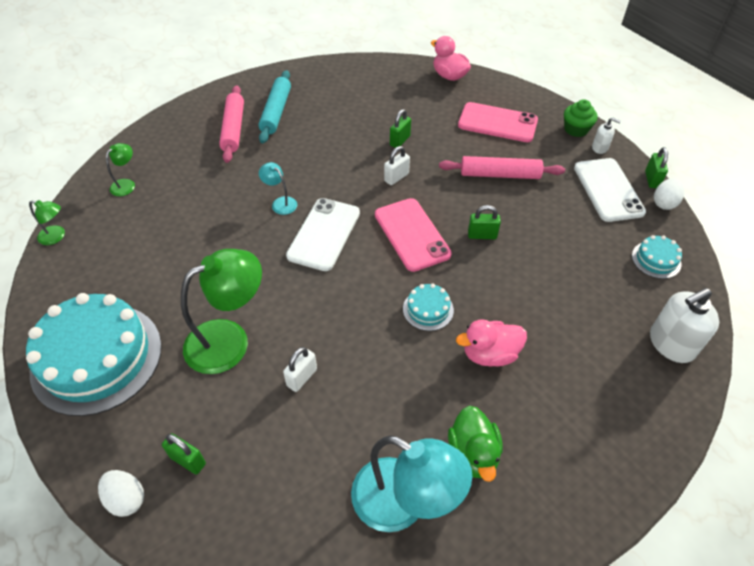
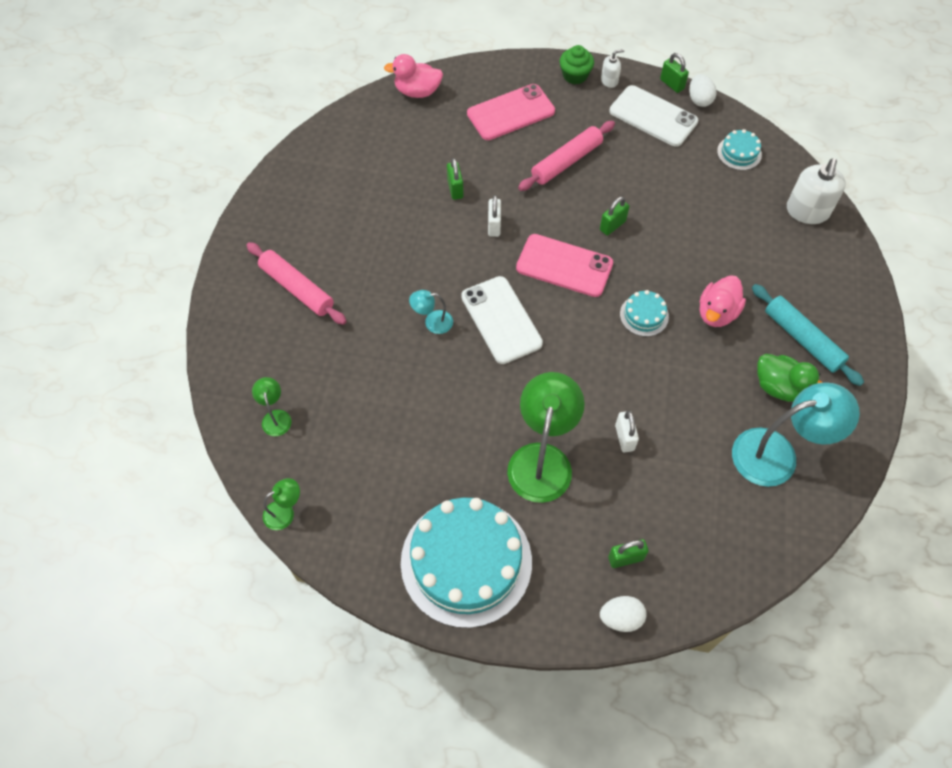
camera: 45 degrees left, 10 degrees up
(276, 112) = (312, 241): turquoise rolling pin -> turquoise rolling pin (802, 339)

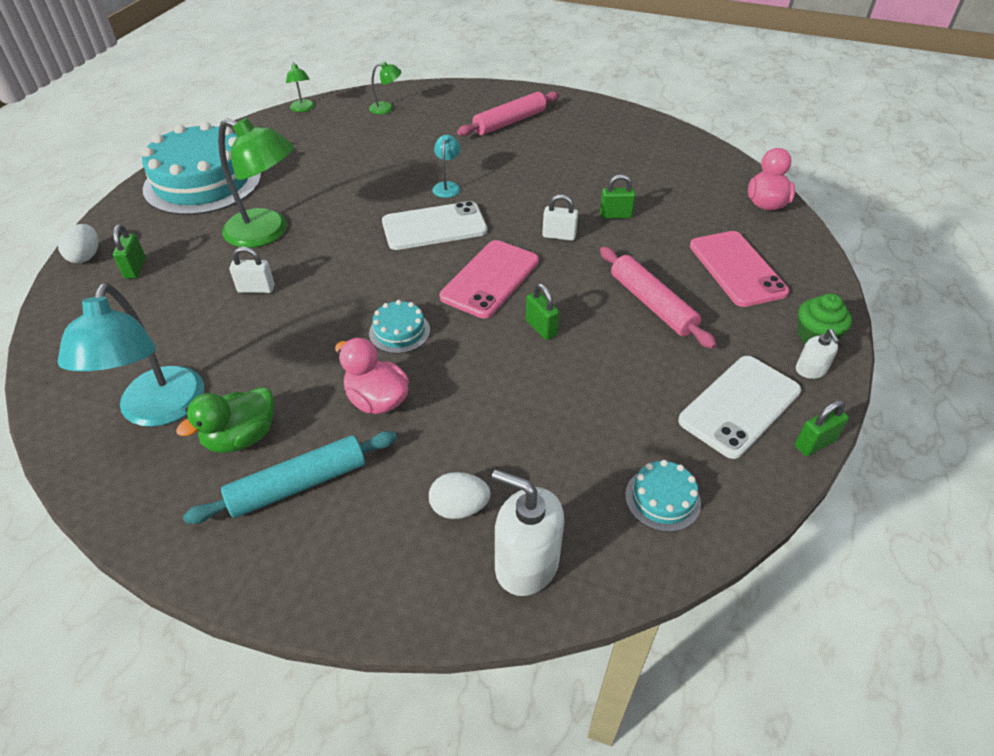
camera: 100 degrees right, 15 degrees down
(699, 100) = (782, 472): white egg -> white egg (459, 508)

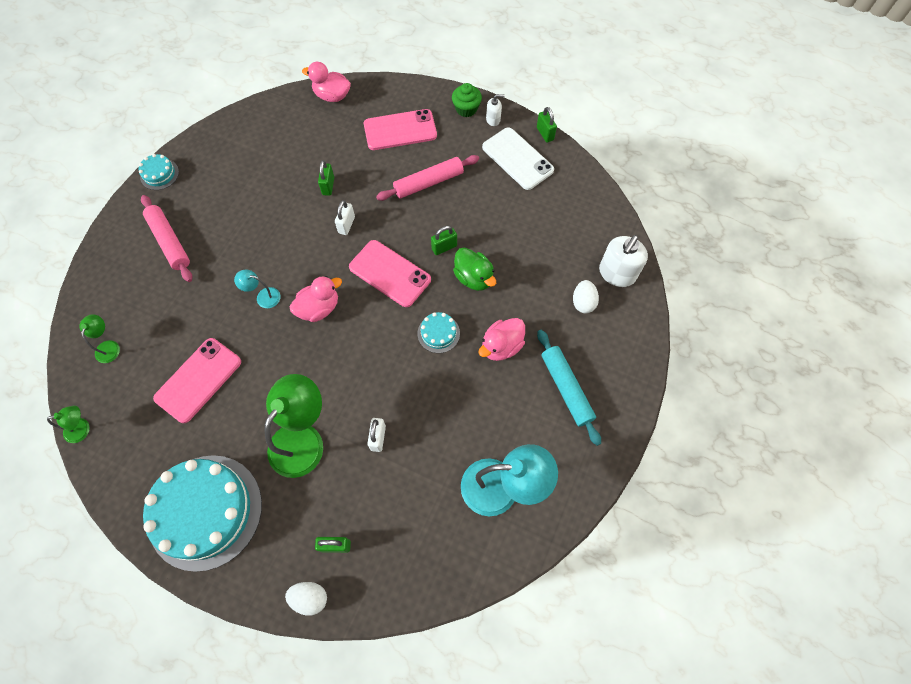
camera: 85 degrees left, 20 degrees up
(241, 437) = (528, 427): green duck -> green duck (474, 278)
(346, 159) = (198, 380): none -> pink phone
(434, 227) = (319, 308): white phone -> pink duck
(662, 499) = (578, 207): turquoise cake -> turquoise cake (159, 174)

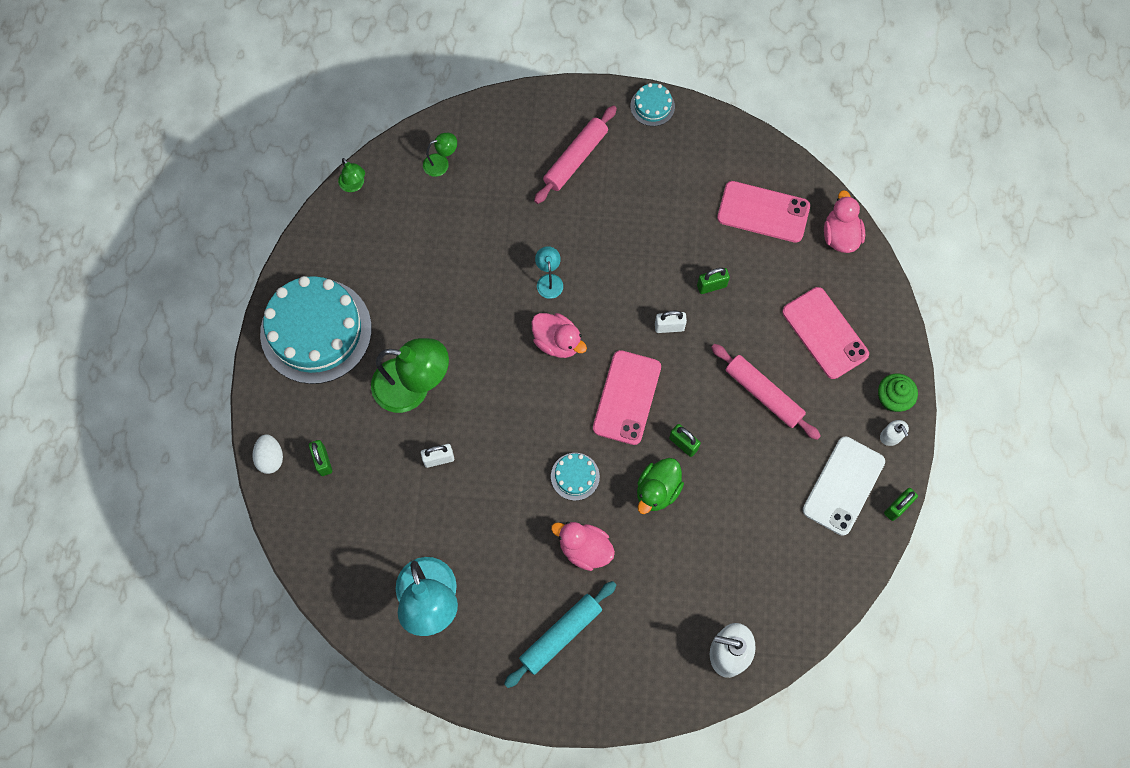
camera: 70 degrees right, 5 degrees up
(198, 380) = (437, 262): pink phone -> pink phone (763, 212)
(583, 302) = (674, 624): white egg -> none

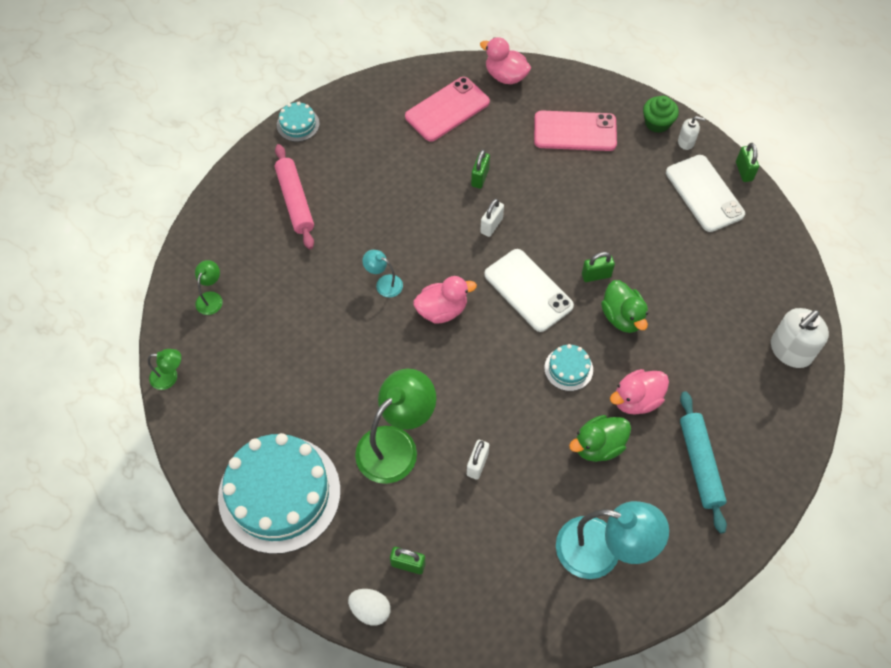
camera: 55 degrees left, 10 degrees down
(520, 543) = (598, 446): none -> green duck
(627, 397) = (528, 290): pink phone -> white phone
(763, 394) = (594, 198): pink rolling pin -> none

